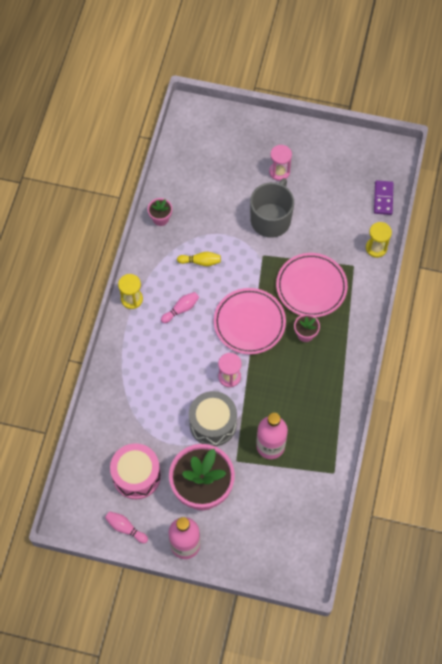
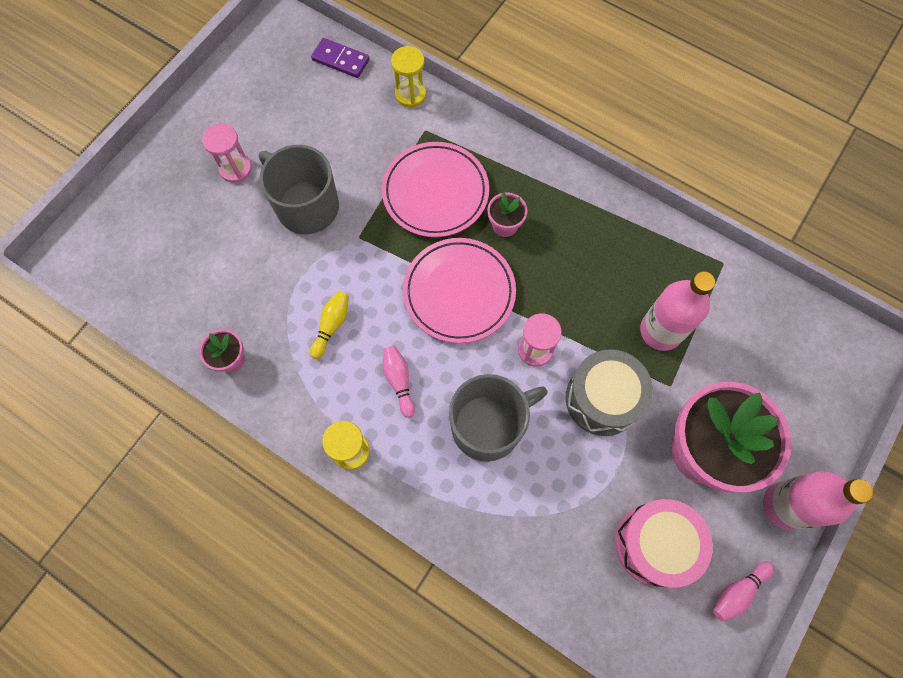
camera: 70 degrees left, 5 degrees up
(173, 365) = (488, 425): none -> grey mug

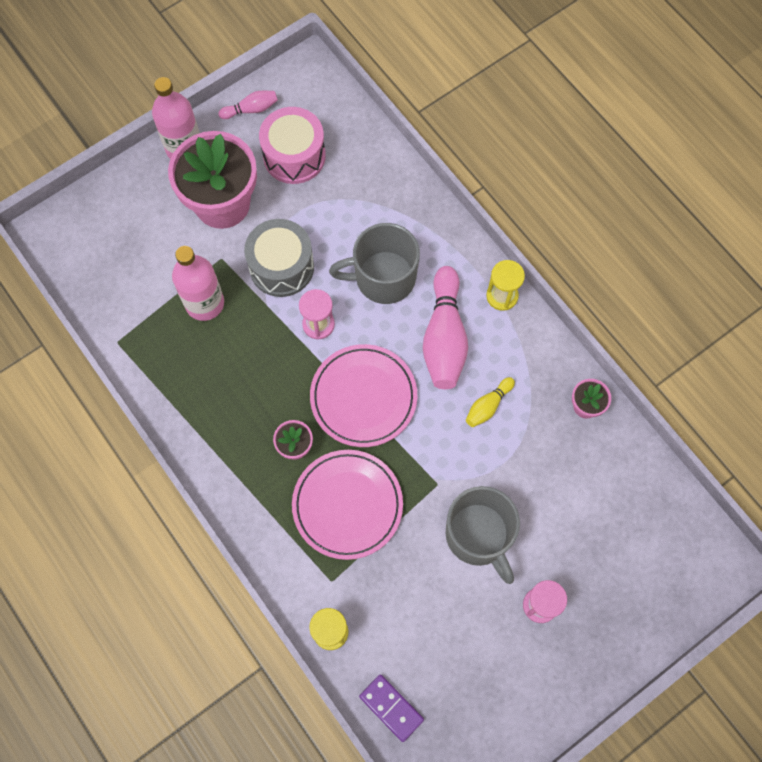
camera: 160 degrees left, 0 degrees up
(399, 381) = (444, 337): pink bowling pin -> pink bowling pin, size x2.02

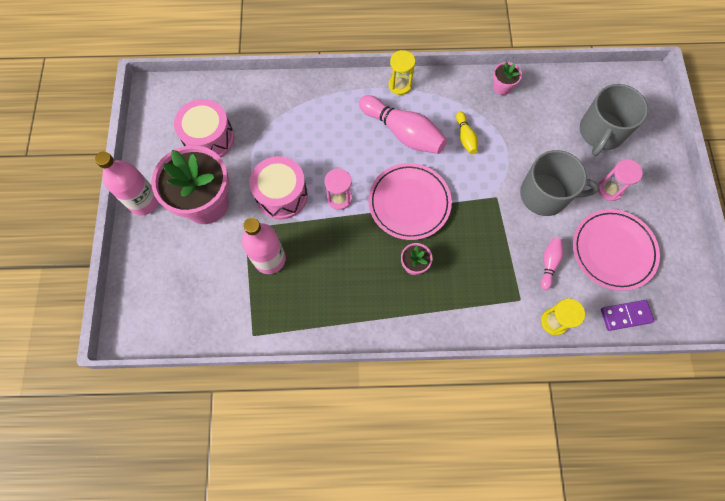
camera: 55 degrees left, 0 degrees up
(251, 109) = (153, 143): pink bowling pin -> pink bowling pin (549, 263)
(281, 267) = (281, 195): grey drum -> pink drum
(347, 505) = (475, 258): pink plate -> pink plate (613, 251)
(383, 278) = (337, 141): grey mug -> grey mug (600, 132)

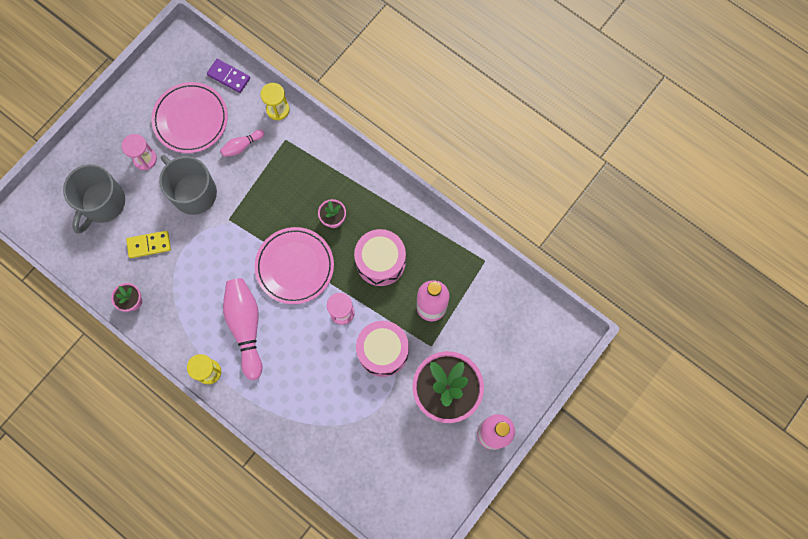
camera: 140 degrees left, 5 degrees up
(209, 139) = (401, 451): pink drum -> pink drum (380, 261)
(465, 137) = (203, 283): yellow bowling pin -> none
(534, 132) = (149, 245): none -> yellow domino
(600, 132) = (102, 203): grey mug -> grey mug turned 135 degrees clockwise

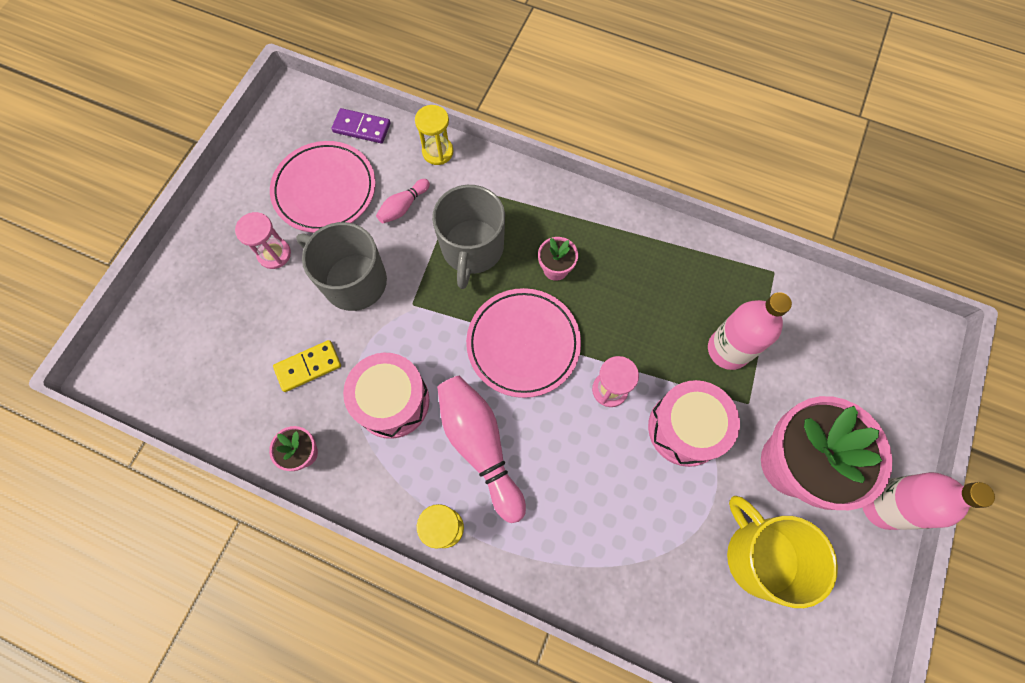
camera: 15 degrees left, 5 degrees down
(102, 203) = (227, 327): grey mug -> grey mug (472, 249)
(380, 261) = (638, 308): pink drum -> pink drum (392, 401)
(401, 442) = (760, 556): none -> yellow mug

